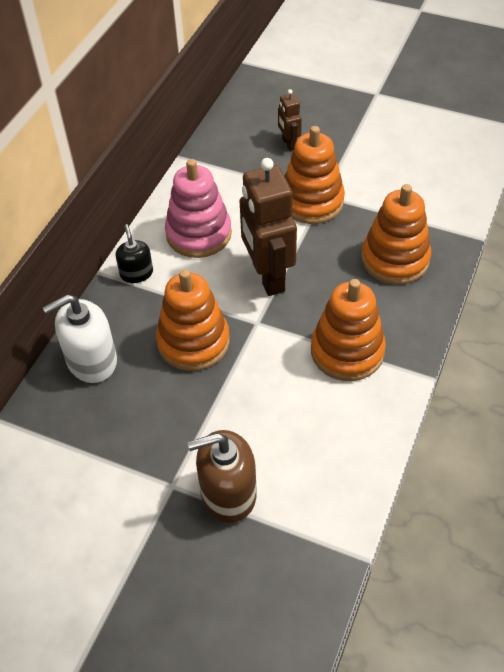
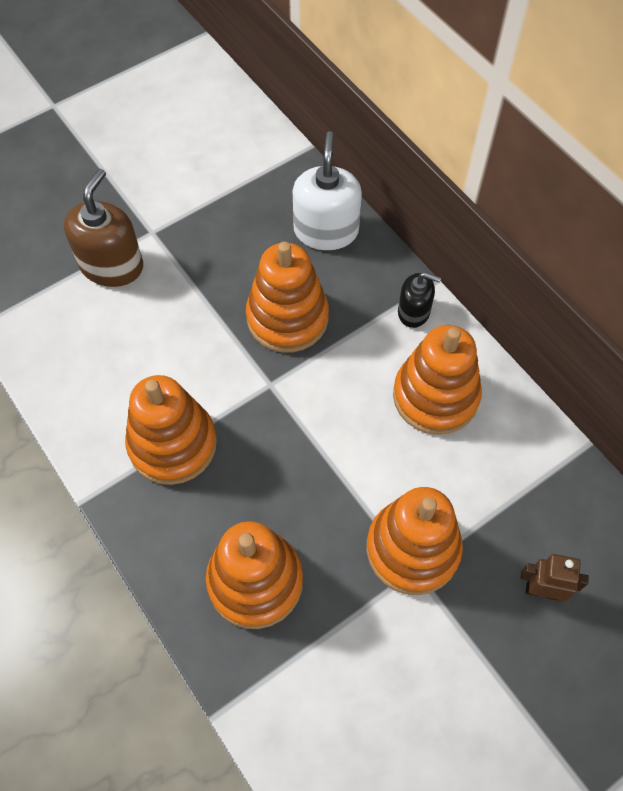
camera: 120 degrees right, 10 degrees up
(198, 234) = (435, 396): pink stacking toy -> orange stacking toy
(267, 277) = (324, 429): brown robot -> none

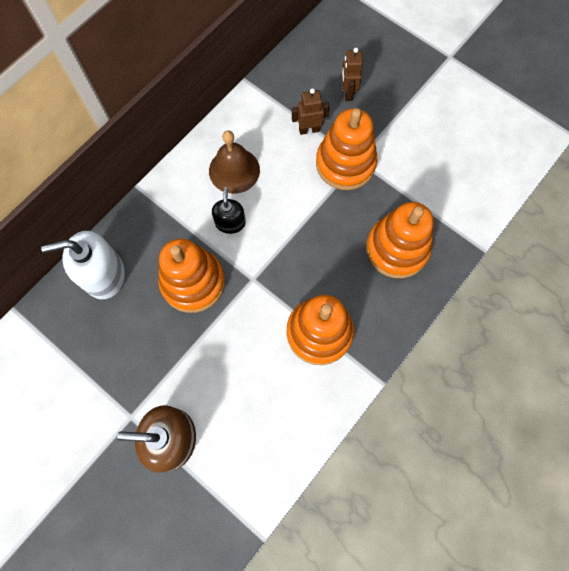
camera: 105 degrees left, 10 degrees up
(414, 312) = (168, 196): black soap dispenser -> black soap dispenser (230, 223)
(435, 396) = (234, 170): orange stacking toy -> brown bell
(483, 512) = (309, 130): none -> brown robot

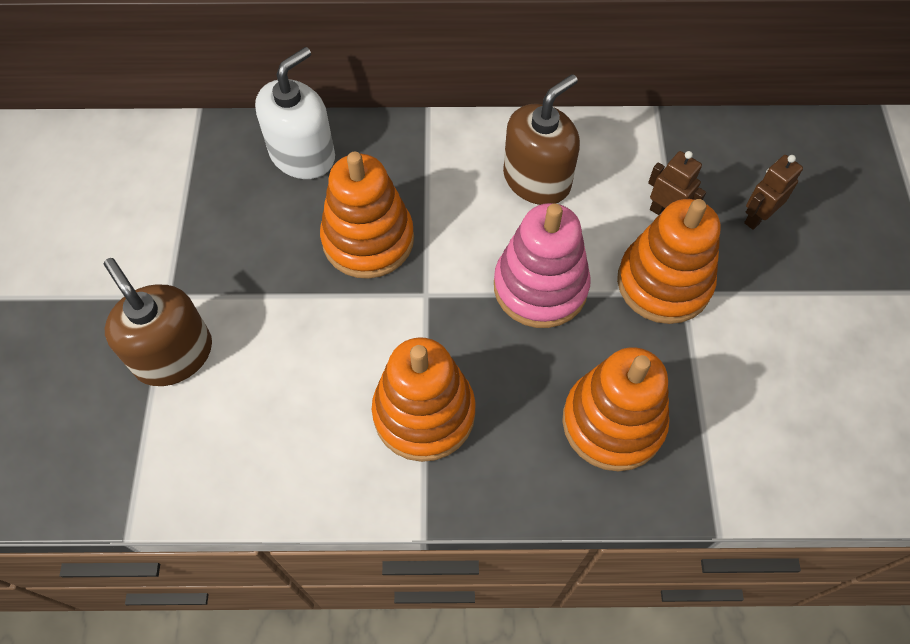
camera: 50 degrees right, 10 degrees down
(104, 275) = (302, 155): white soap dispenser -> white soap dispenser turned 90 degrees clockwise
(230, 223) = (471, 222): black soap dispenser -> none
(234, 170) = (537, 179): brown bell -> brown soap dispenser
(297, 221) = (540, 287): none -> pink stacking toy

